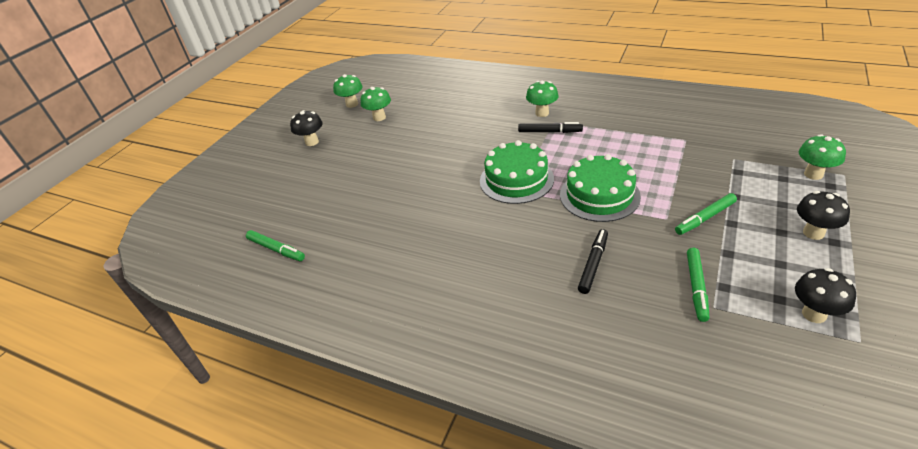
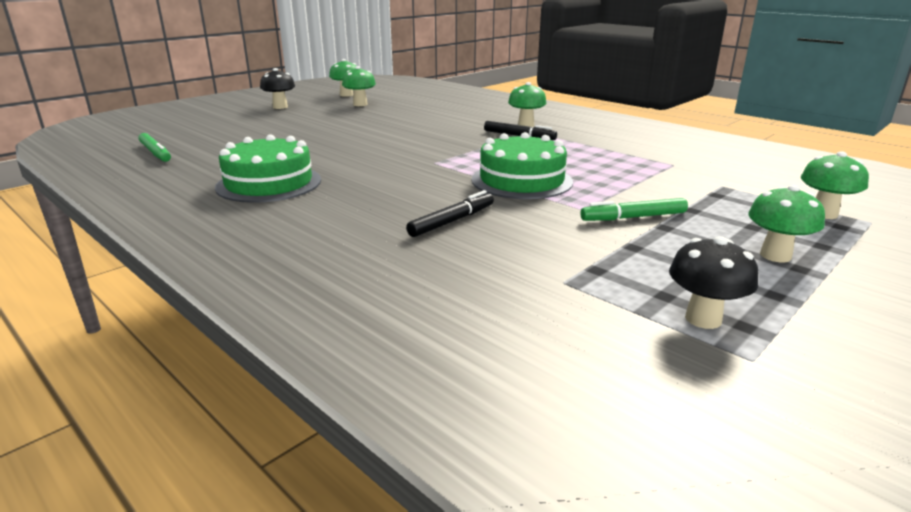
camera: 15 degrees right, 15 degrees down
(516, 180) = (443, 156): green cake -> green cake (269, 183)
(696, 287) = (559, 262): green marker -> none
(813, 233) = (775, 255): black mushroom -> green mushroom

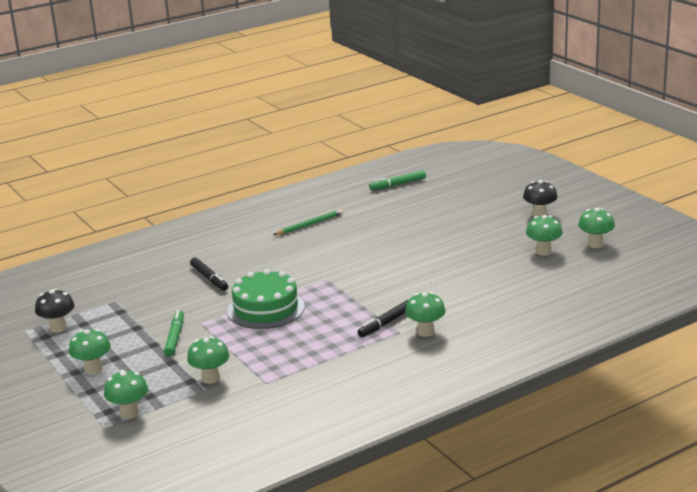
camera: 105 degrees right, 0 degrees up
(269, 183) = (309, 224): green cake -> green pencil
(698, 186) = (210, 378): none -> green mushroom

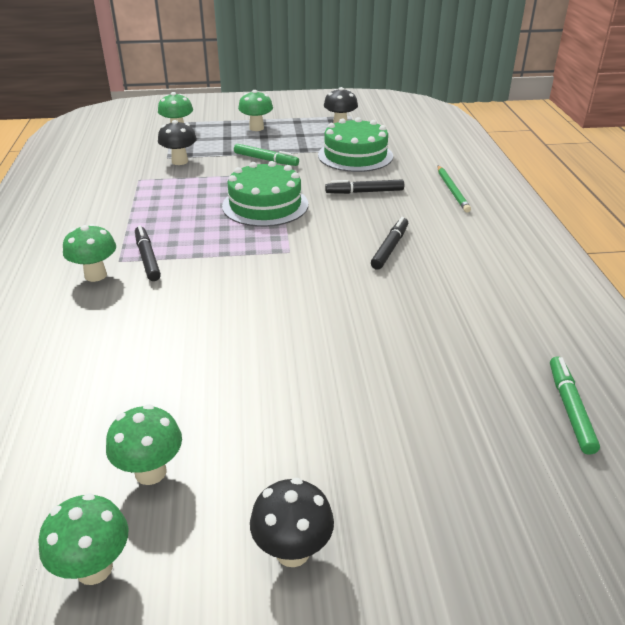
camera: 115 degrees right, 10 degrees up
(135, 300) = (355, 155): none -> green cake
(210, 378) = (180, 161): green mushroom -> black mushroom
(290, 250) = (390, 248): none -> black marker
(309, 224) = (457, 279): green pencil -> green pencil (452, 190)

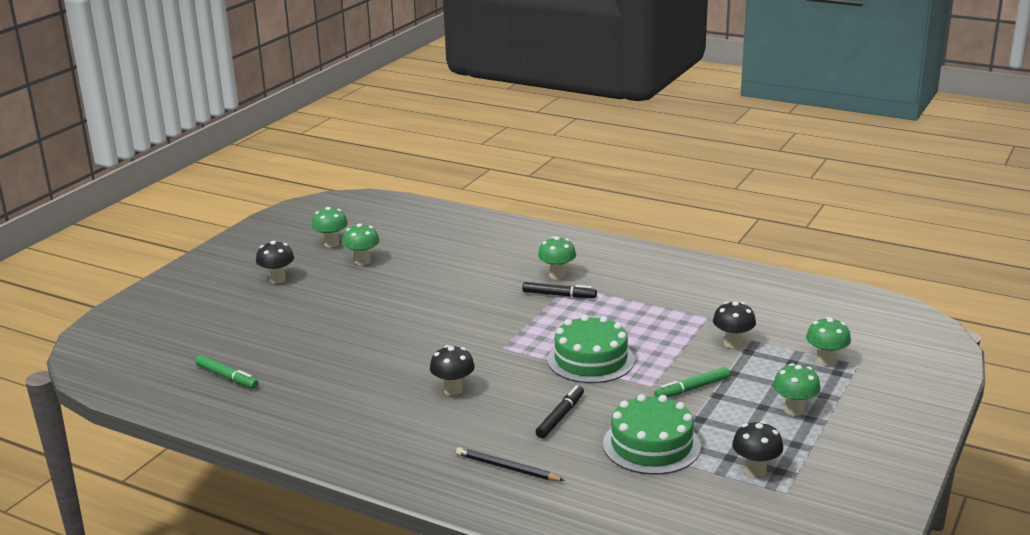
camera: 125 degrees right, 10 degrees down
(390, 248) = (453, 390): black marker -> black mushroom
(452, 190) = (507, 468): green pencil -> black pencil

